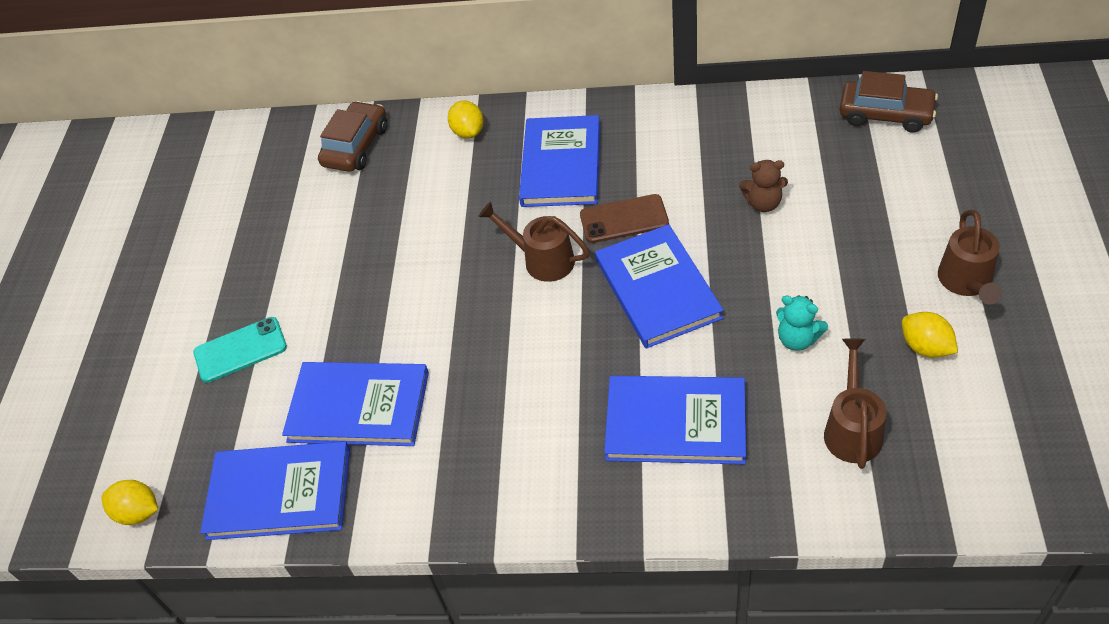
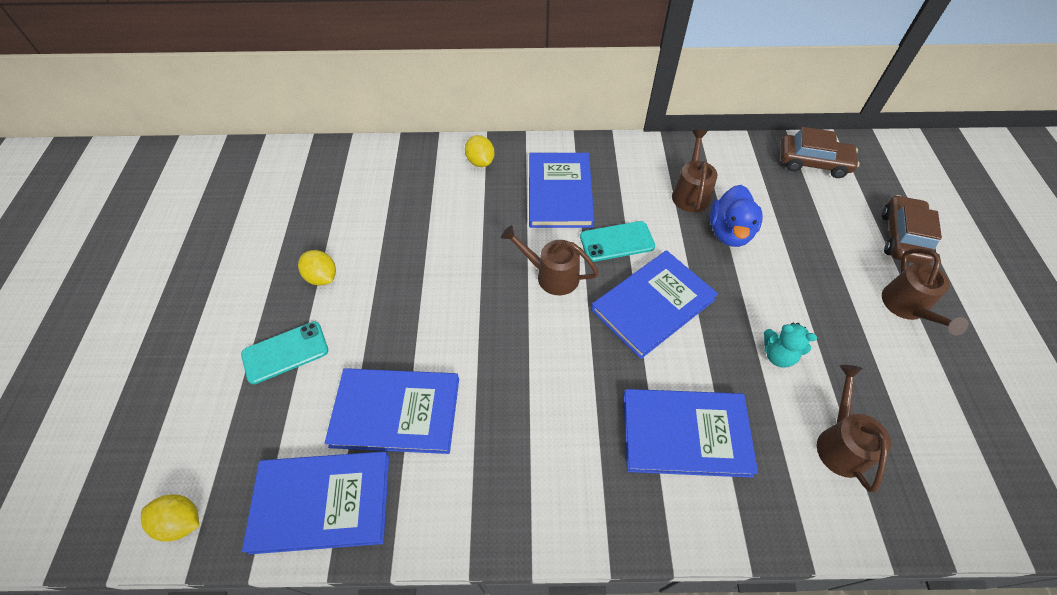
camera: 10 degrees left, 5 degrees up
(356, 146) = (386, 169): brown car -> brown car (903, 237)
(624, 219) = (617, 241): brown phone -> turquoise phone
(657, 289) = (653, 305): blue book -> blue book turned 75 degrees clockwise
(722, 158) = (690, 192): none -> brown watering can
(763, 203) = (729, 232): brown teddy bear -> blue duck
(925, 347) = (886, 365): yellow lemon -> yellow lemon (322, 277)

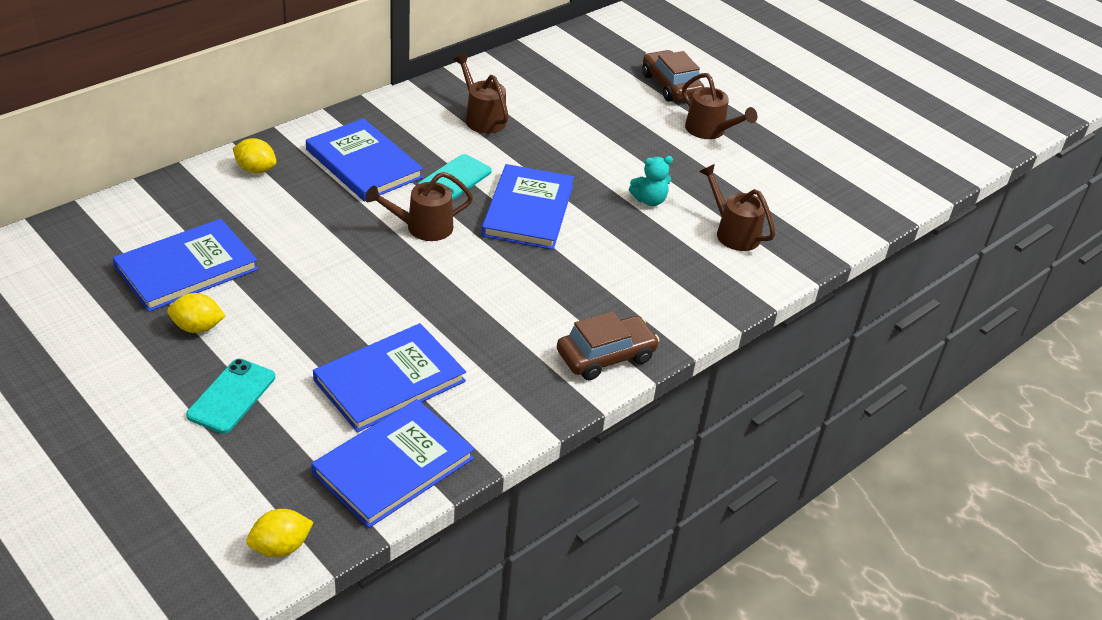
camera: 45 degrees left, 15 degrees down
(685, 434) = (629, 278): blue book -> blue book (186, 268)
(729, 232) = (541, 134): blue duck -> none
(813, 162) = (561, 57): brown car -> brown car (606, 356)

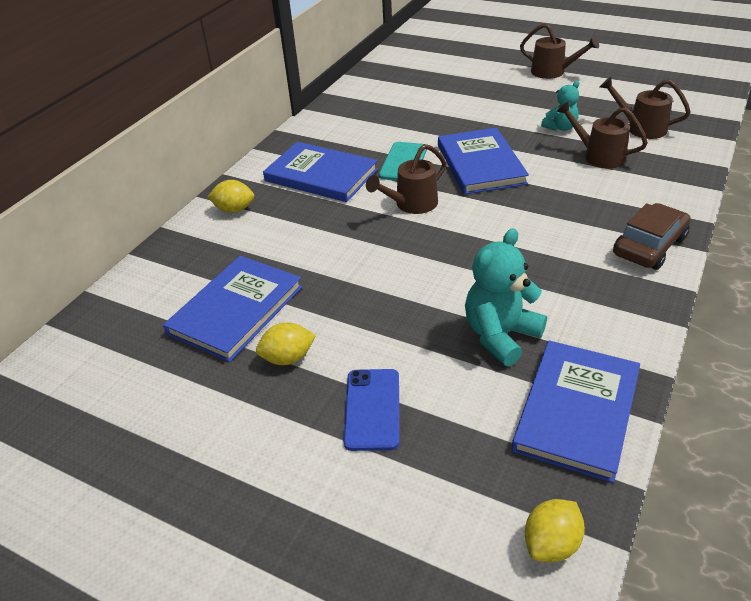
camera: 15 degrees left, 0 degrees up
(231, 396) = (372, 409): turquoise phone -> blue phone
(389, 380) = (500, 335): blue book -> turquoise teddy bear
(482, 118) = (383, 115): brown watering can -> brown watering can (598, 156)
(671, 85) = (497, 54): brown car -> none

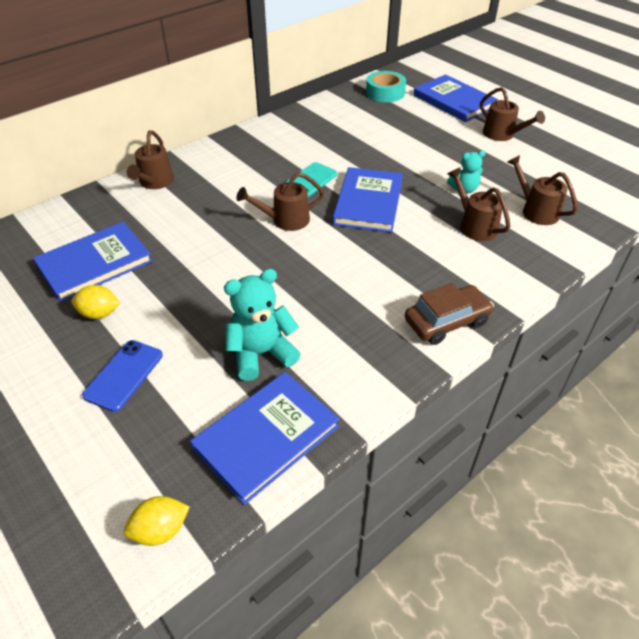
camera: 20 degrees right, 5 degrees up
(234, 210) = (154, 183): yellow lemon -> brown watering can
(321, 175) = (238, 173): blue book -> blue book (454, 101)
(407, 62) = (385, 92): none -> turquoise tape

